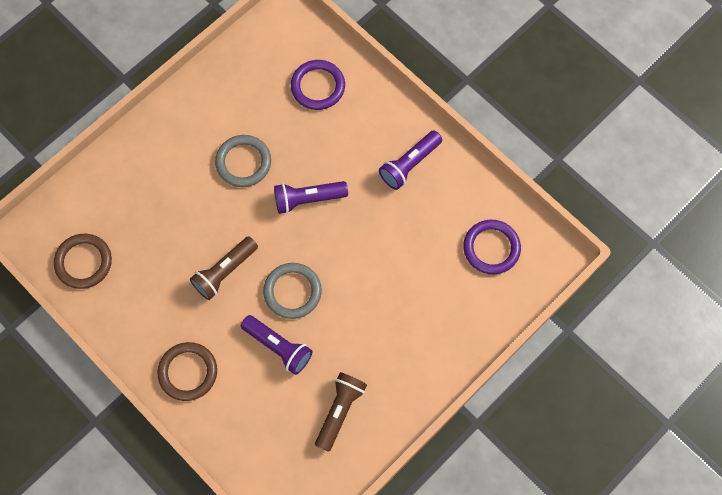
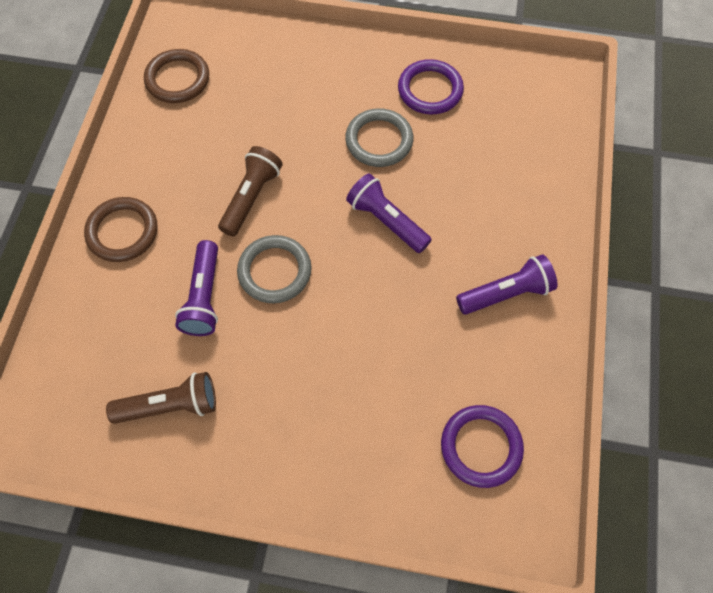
camera: 55 degrees right, 5 degrees down
(224, 272) = (251, 197): brown flashlight -> brown flashlight turned 105 degrees clockwise
(318, 86) = (515, 152): purple ring -> purple ring (430, 90)
(409, 165) = (506, 293): purple flashlight -> purple flashlight turned 150 degrees clockwise

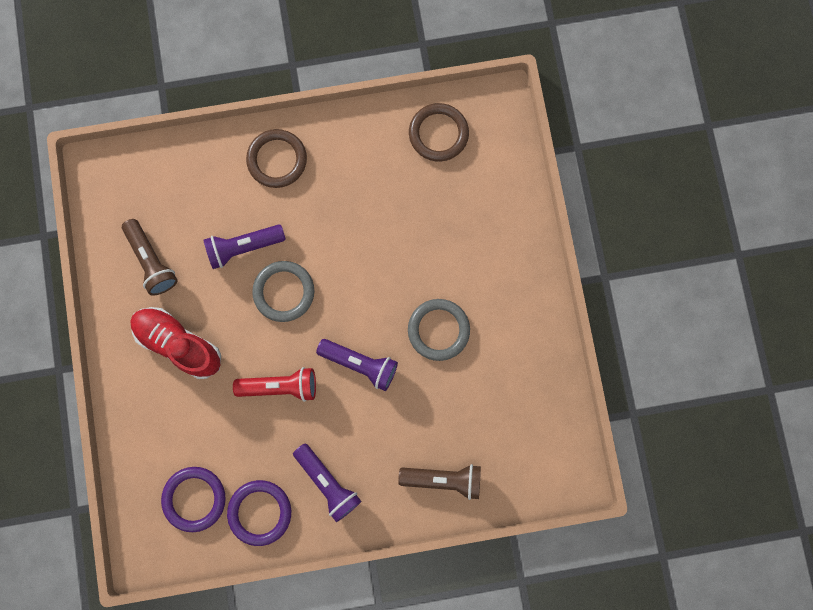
camera: 70 degrees right, 15 degrees up
(251, 197) = (344, 246): brown flashlight -> brown flashlight (443, 478)
(285, 405) = (179, 344): none -> red shoe
(380, 308) = (280, 386): none -> red flashlight
(386, 221) = (360, 364): purple flashlight -> purple flashlight turned 90 degrees clockwise
(430, 90) = (510, 356): purple ring -> purple ring (260, 512)

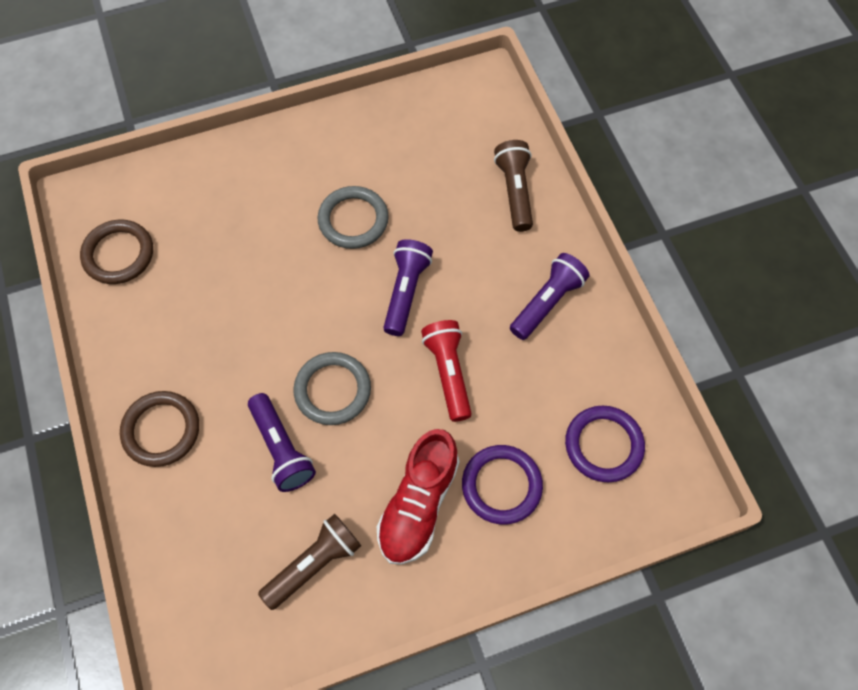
camera: 100 degrees left, 15 degrees down
(260, 512) = (599, 368): purple ring -> purple ring (501, 485)

